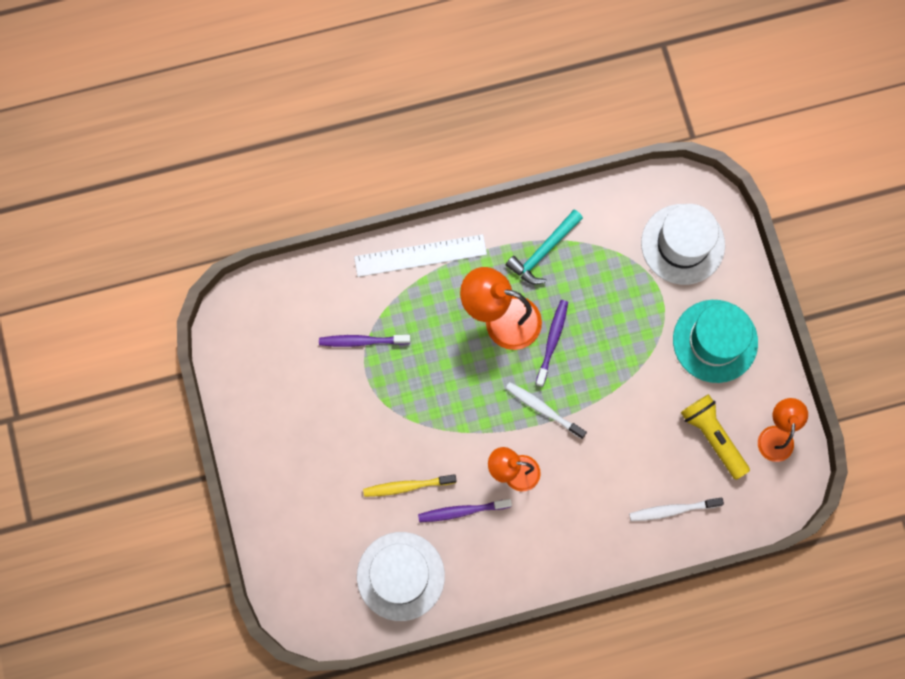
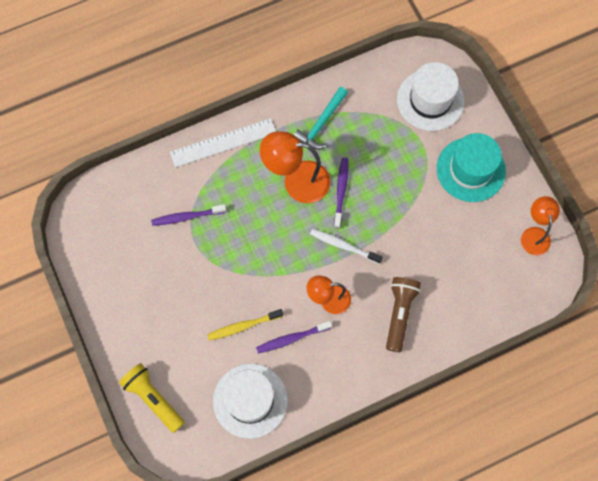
camera: 10 degrees left, 5 degrees down
(595, 504) = (399, 314): none -> brown flashlight
(672, 510) = (464, 308): white toothbrush -> none
(713, 436) = (484, 244): yellow flashlight -> yellow flashlight (153, 398)

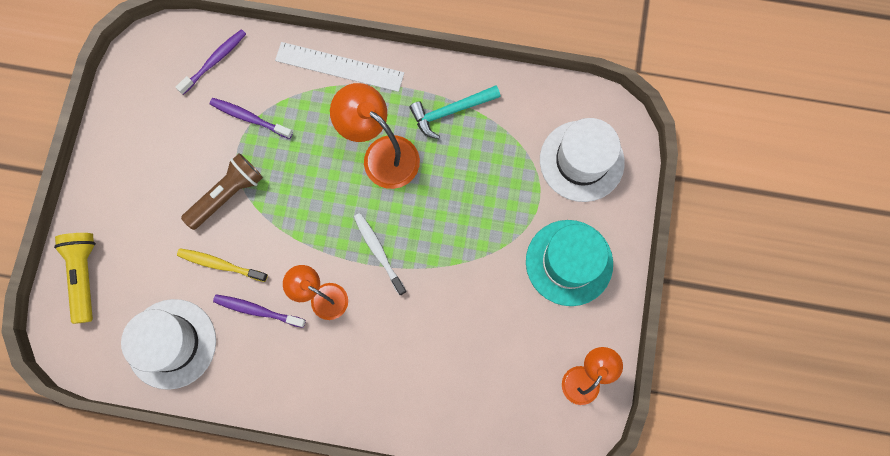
camera: 35 degrees right, 5 degrees up
(341, 191) = (418, 194): purple toothbrush -> purple toothbrush (214, 61)
(399, 314) = (382, 361): brown flashlight -> brown flashlight (227, 195)

